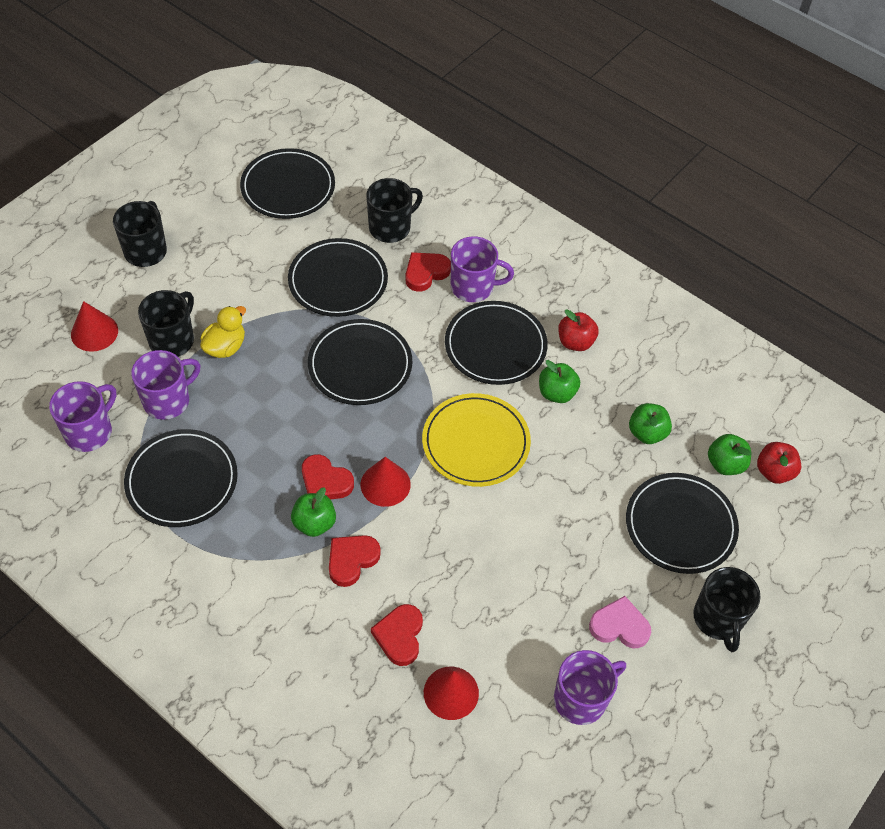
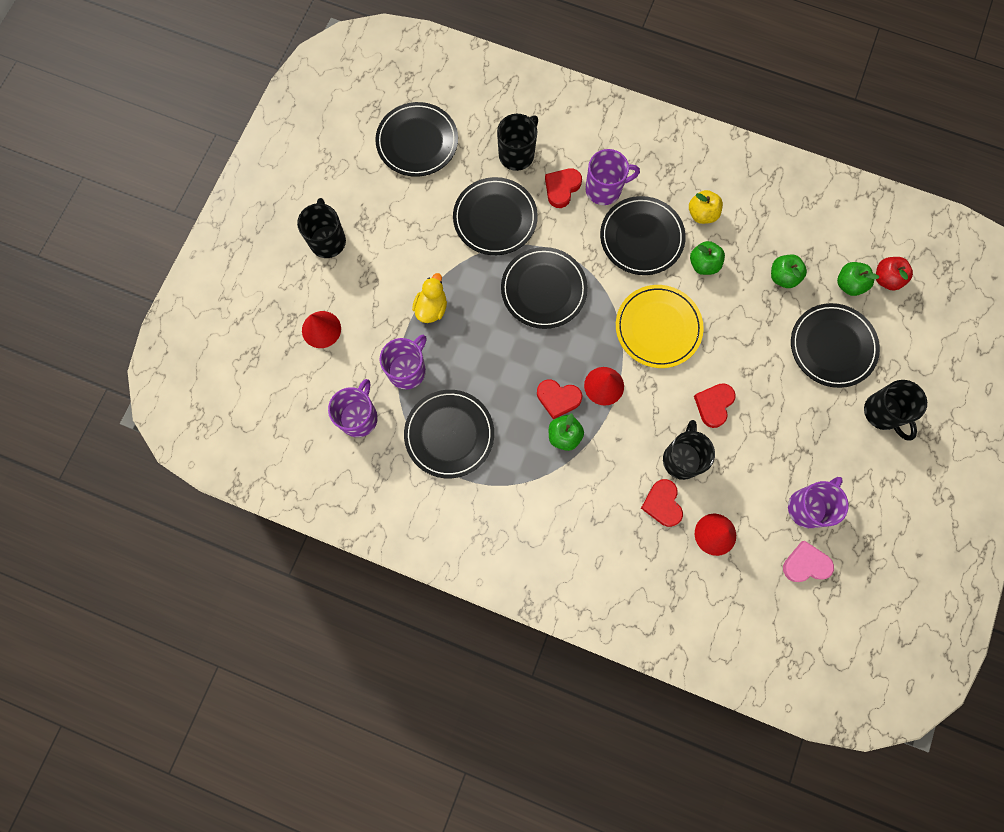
camera: 15 degrees left, 20 degrees up
(172, 340) = (387, 315): black mug -> black mug (682, 458)
(351, 560) = (604, 456): red heart -> red heart (714, 405)
(575, 342) = (702, 214): red apple -> yellow apple
(619, 626) = (815, 442): pink heart -> pink heart (806, 564)

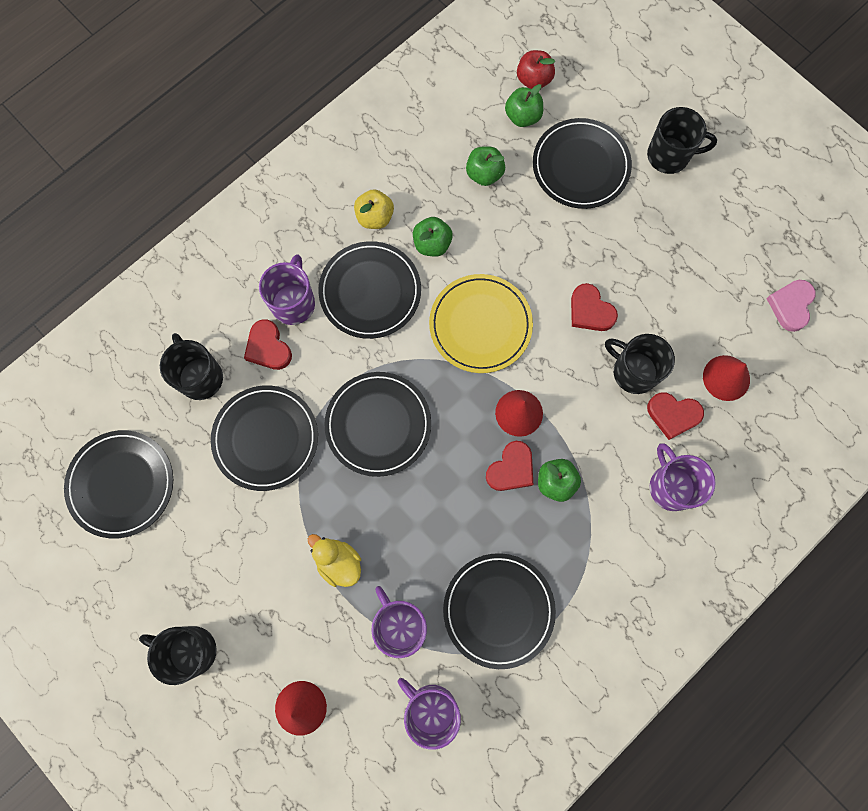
camera: 65 degrees left, 0 degrees up
(807, 507) = (734, 274): purple mug -> purple mug (671, 486)

